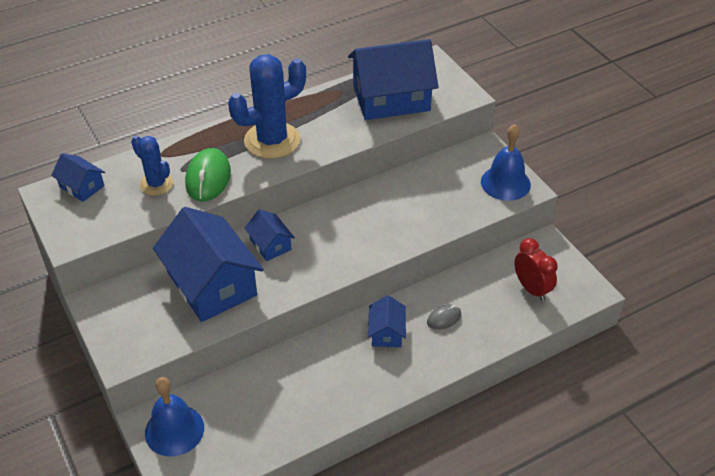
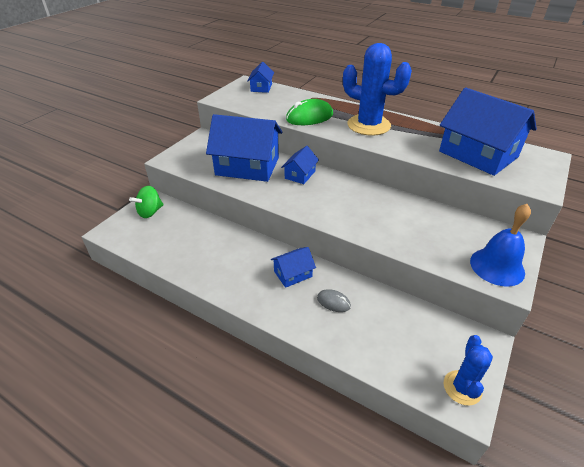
camera: 60 degrees right, 5 degrees down
(156, 184) = (286, 105): blue cactus -> blue cactus (462, 388)
(174, 430) = (150, 212): blue bell -> green spinning top
(212, 284) = (247, 166): blue house -> blue house turned 75 degrees clockwise
(531, 289) = (420, 351): red clock -> none

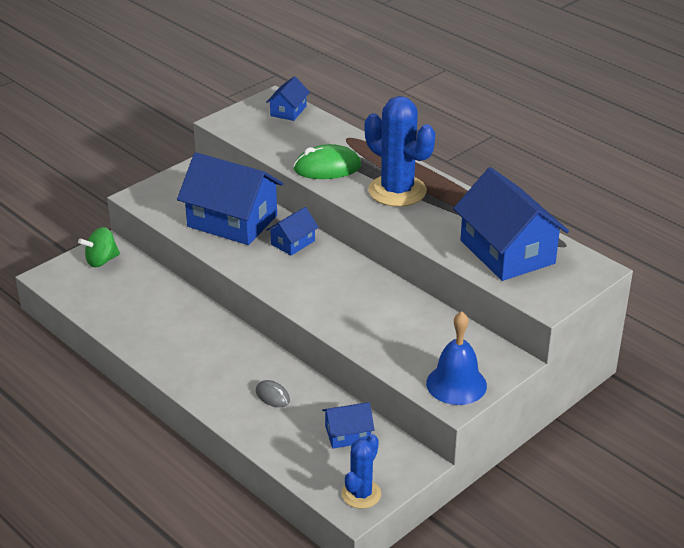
camera: 15 degrees right, 5 degrees down
(293, 274) = (241, 360): blue house -> blue house (348, 434)

